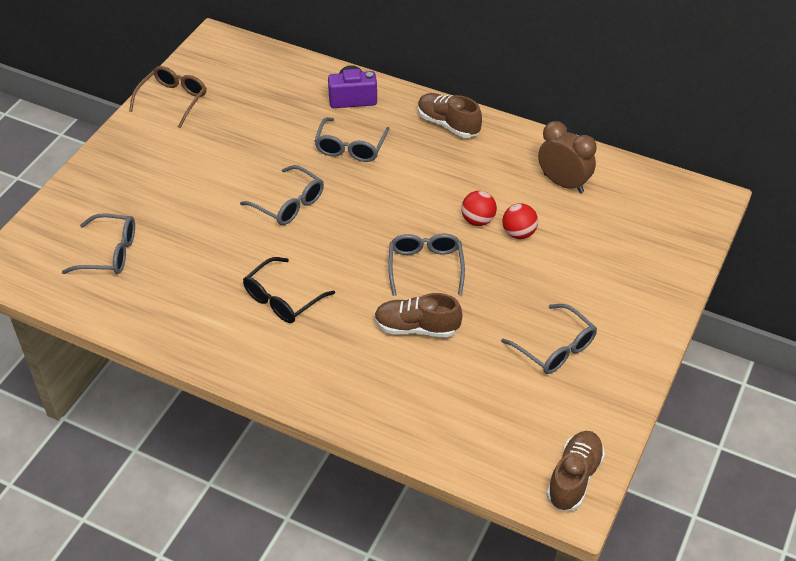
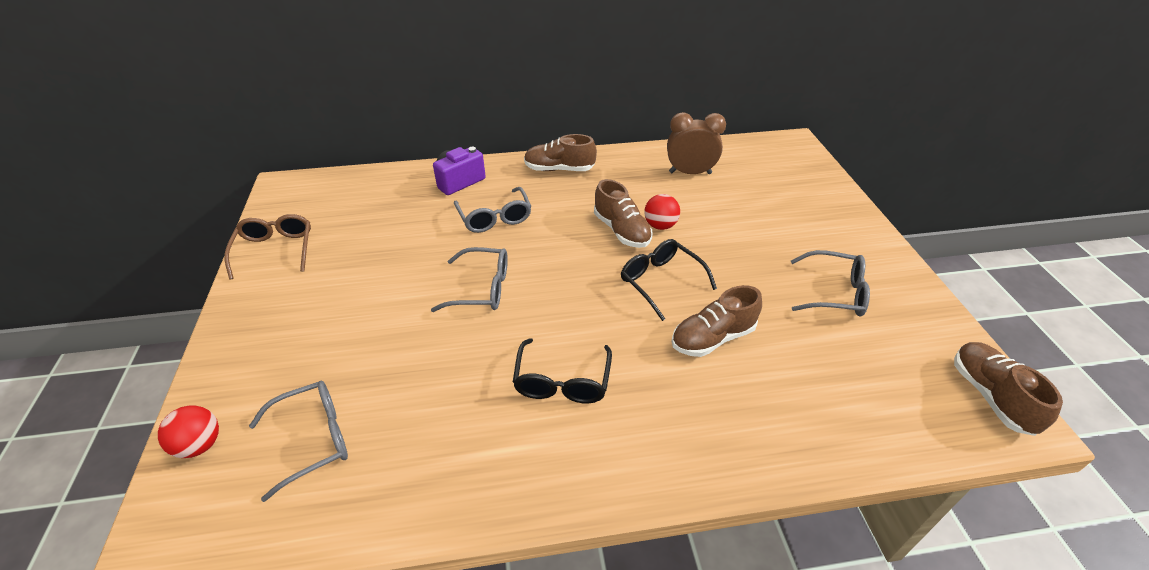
camera: 35 degrees left, 5 degrees down
(425, 266) = (660, 281): grey glasses -> black glasses
(440, 209) = (621, 231): none -> brown shoe
(518, 233) = (701, 220): red ball -> red ball (200, 445)

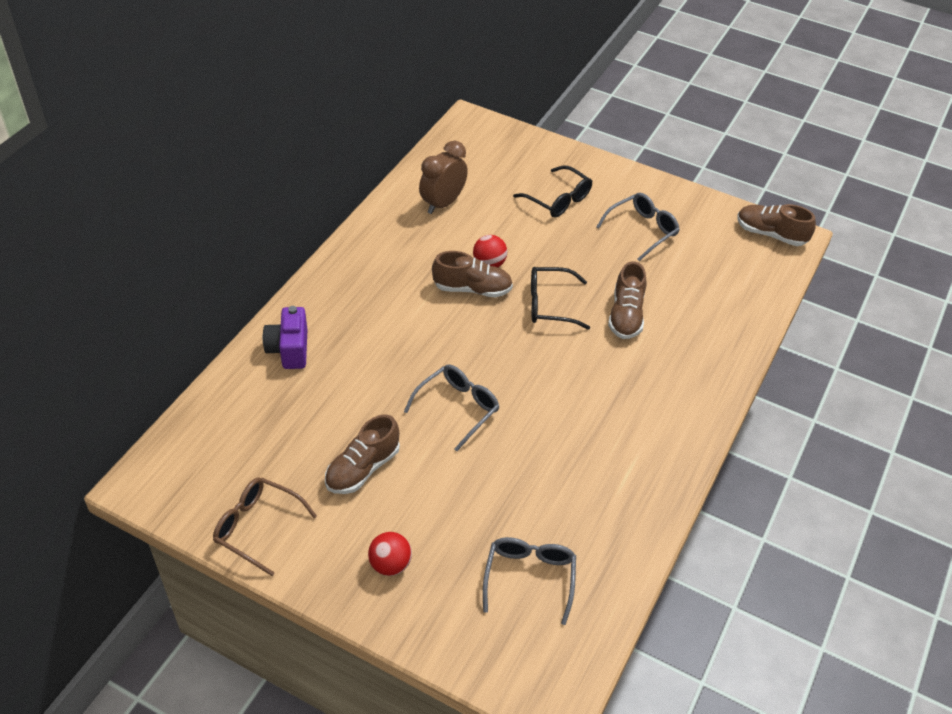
camera: 55 degrees left, 5 degrees up
(200, 445) = (475, 651): red ball -> red ball (390, 564)
(495, 218) = (373, 354): grey glasses -> none
(559, 169) = (347, 275): brown shoe -> brown shoe (362, 468)
(562, 382) = (595, 414): black glasses -> black glasses (558, 200)

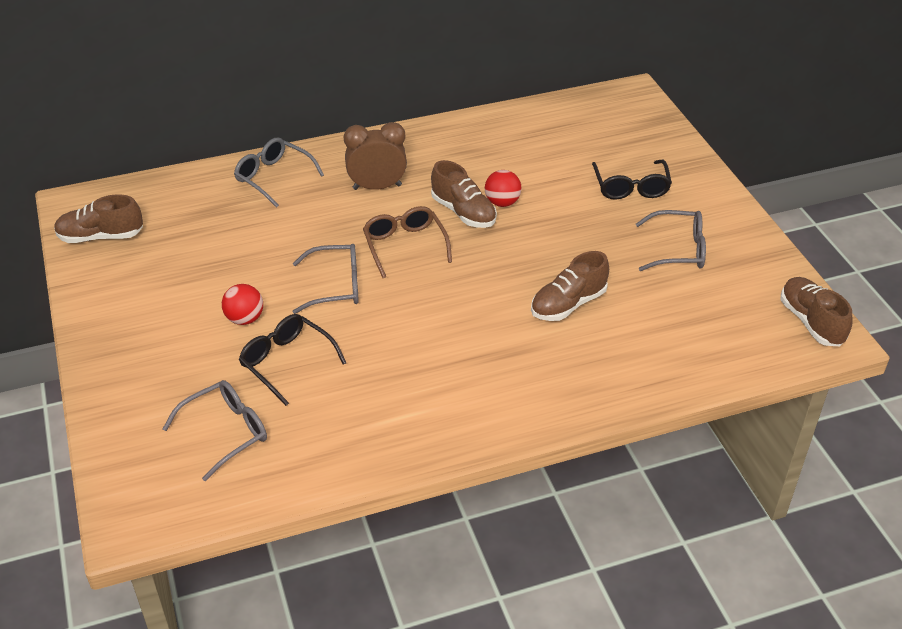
camera: 45 degrees right, 5 degrees down
(257, 527) = (102, 273): brown glasses -> brown glasses (404, 245)
(289, 349) = (273, 177): purple camera -> grey glasses
(362, 468) = (216, 282): brown shoe -> brown shoe (101, 236)
(390, 564) = (148, 354): red ball -> red ball (245, 319)
(443, 203) = (524, 140): brown clock -> brown clock (377, 187)
(549, 305) = (511, 258): black glasses -> black glasses (286, 362)

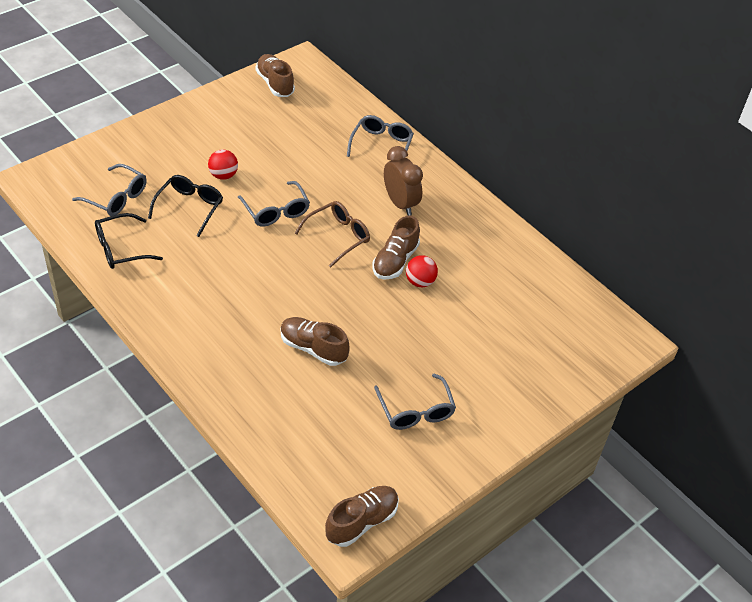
camera: 65 degrees right, 5 degrees up
(631, 187) = (486, 363): black glasses -> black glasses (120, 249)

